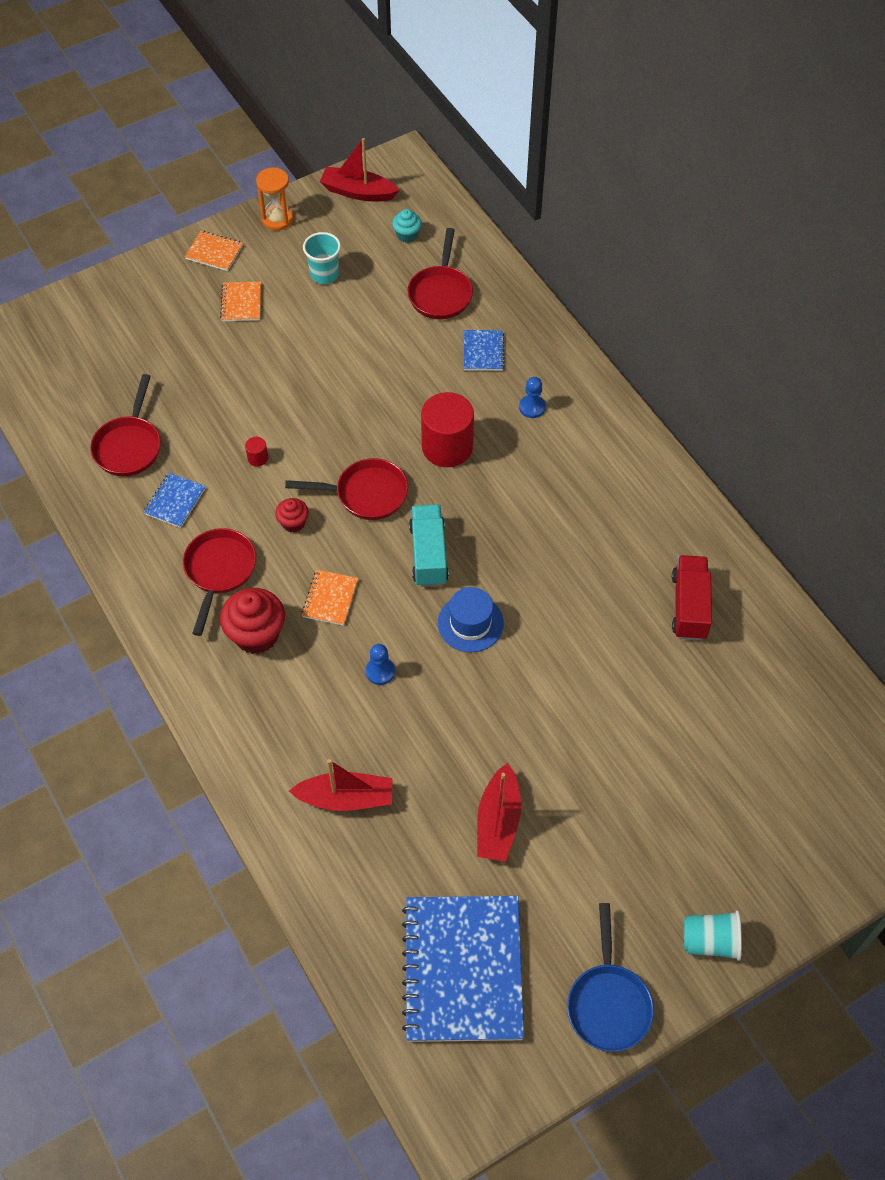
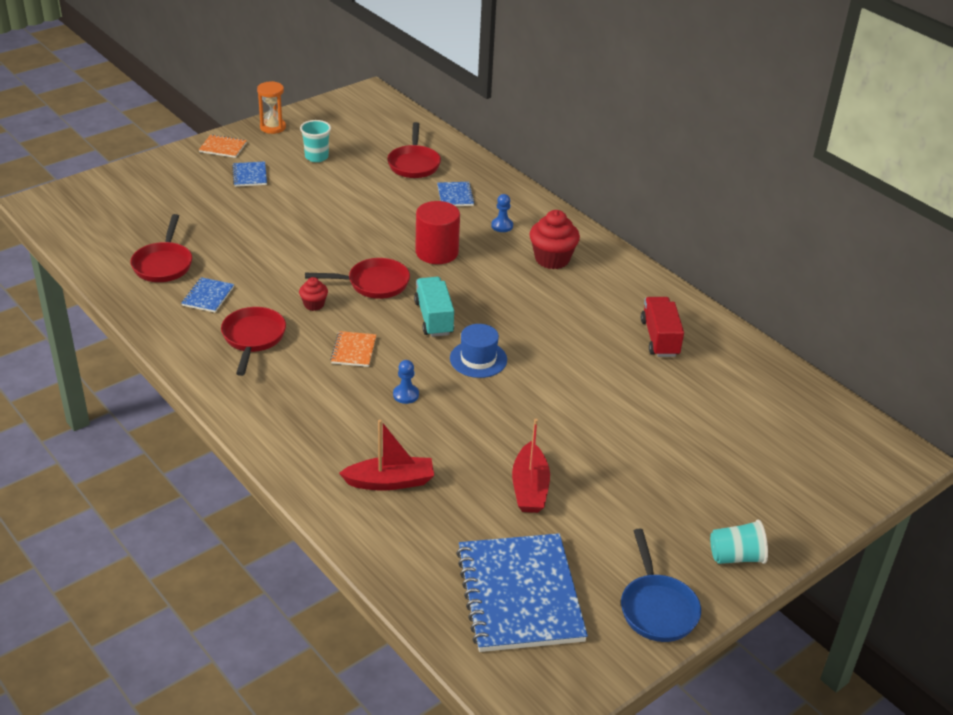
camera: 10 degrees left, 20 degrees down
(241, 303) = (249, 175): orange notebook -> blue notebook
(256, 635) = (292, 377): red cupcake -> red cupcake (552, 259)
(258, 458) = (277, 266): red cylinder -> none
(358, 192) = (336, 110): red boat -> none
(407, 235) = (380, 133): turquoise cupcake -> none

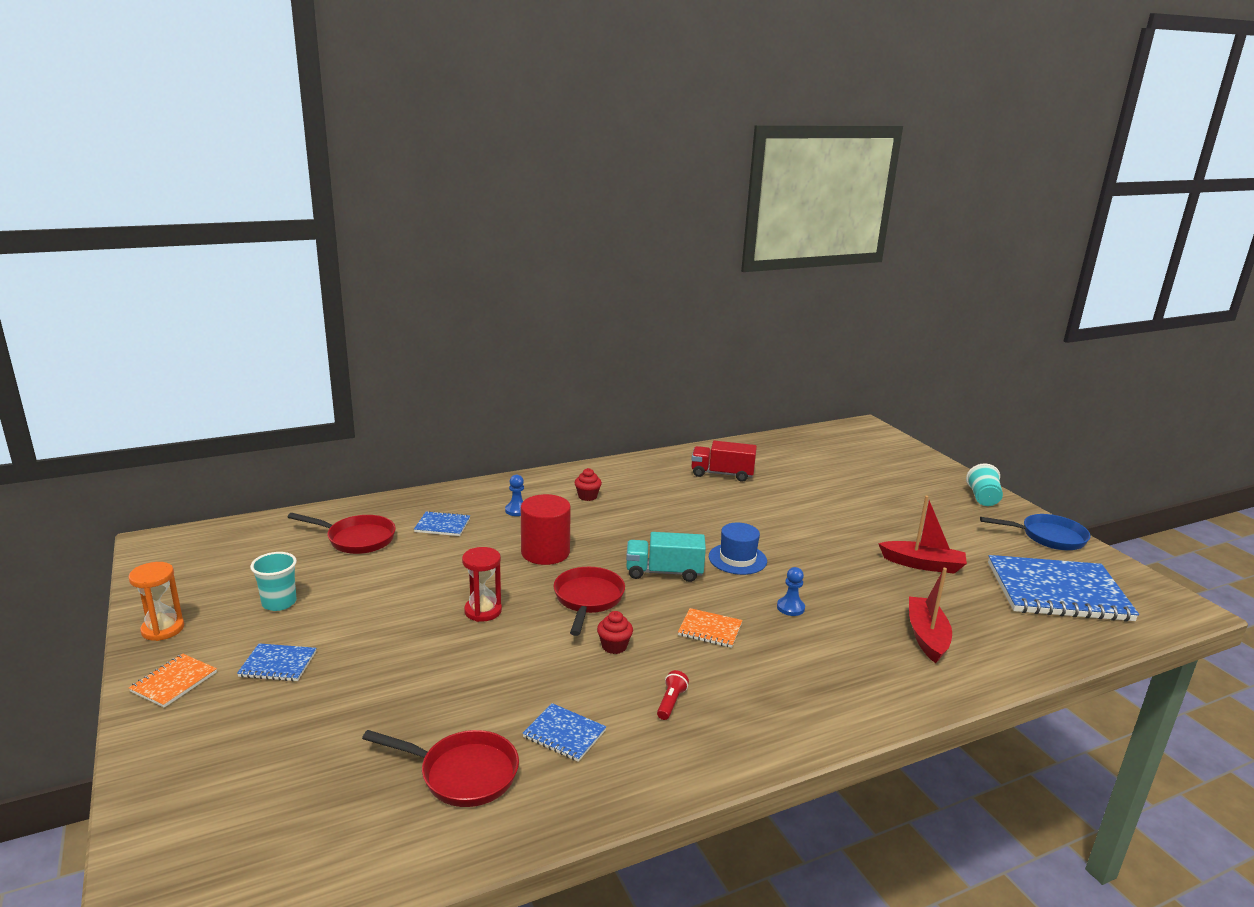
camera: 75 degrees left, 15 degrees down
(253, 338) = (671, 702): red pan -> red flashlight
(338, 238) = (483, 611): none -> red hourglass
(552, 259) = (587, 496): red cupcake -> red cupcake, size x0.54

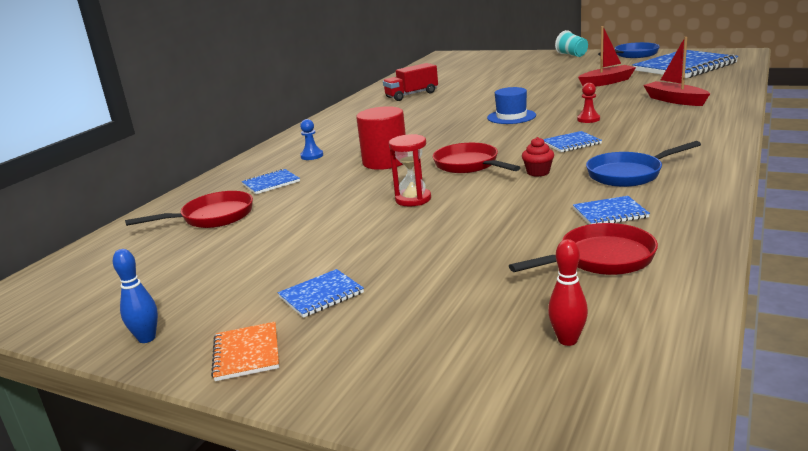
camera: 35 degrees left, 0 degrees up
(163, 629) = (147, 338): orange hourglass -> blue bowling pin
(279, 603) = (230, 272): turquoise cup -> none
(303, 824) = (567, 340): none -> red bowling pin
(587, 496) = (347, 132): red cupcake -> none
(664, 572) = (484, 137): turquoise truck -> none
(671, 702) = (629, 174): red flashlight -> blue pan
(710, 630) = (571, 143): orange notebook -> blue notebook
(790, 608) = (588, 119): blue pawn -> red pawn

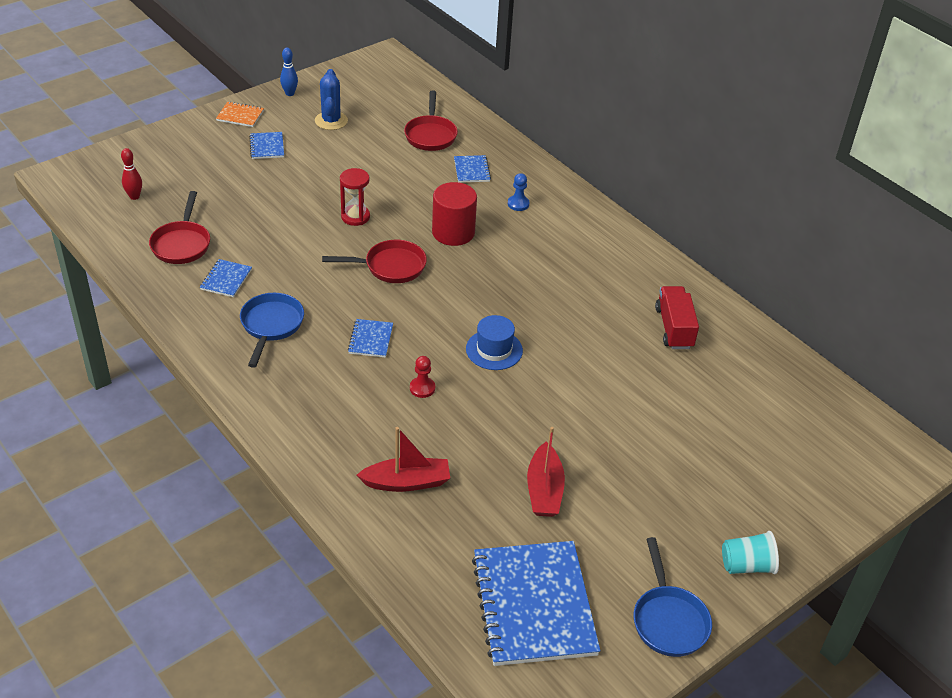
camera: 110 degrees right, 20 degrees up
(216, 278) = (331, 121): none -> blue cactus
(538, 172) = (331, 289): red cupcake -> none

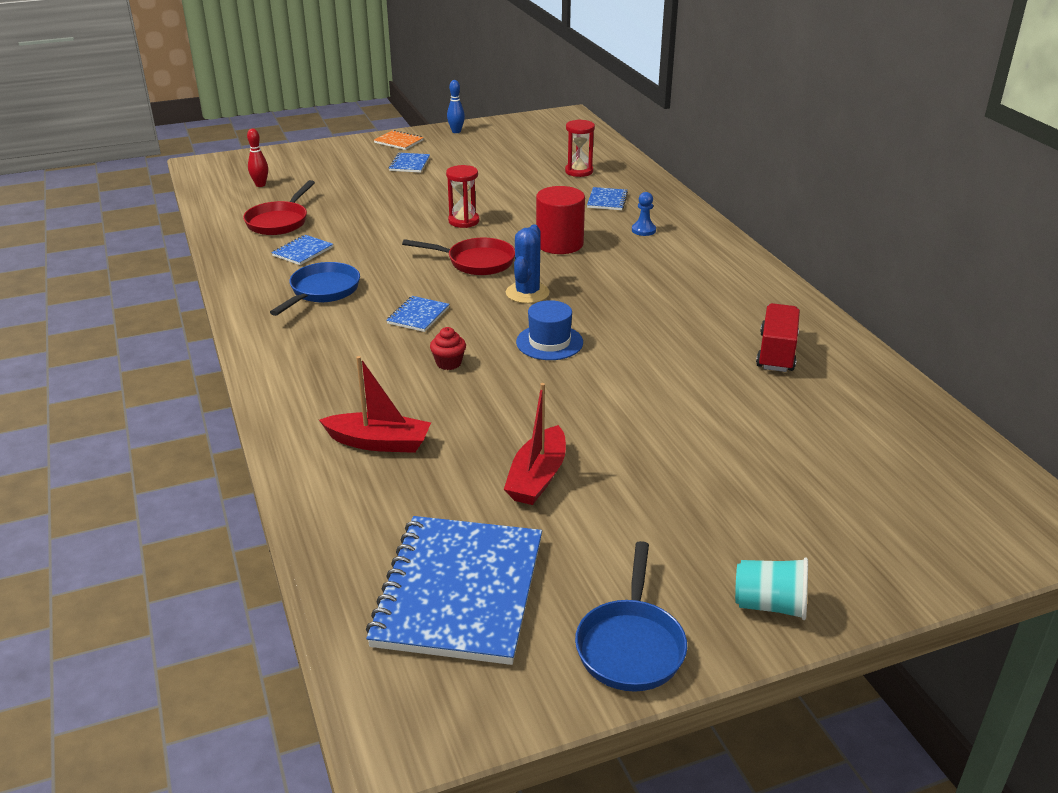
camera: 20 degrees right, 10 degrees down
(331, 121) = (484, 153): blue cactus -> blue cactus (527, 293)
(422, 388) = (448, 363): red pawn -> red cupcake
(430, 135) = (579, 171): red pan -> red hourglass

